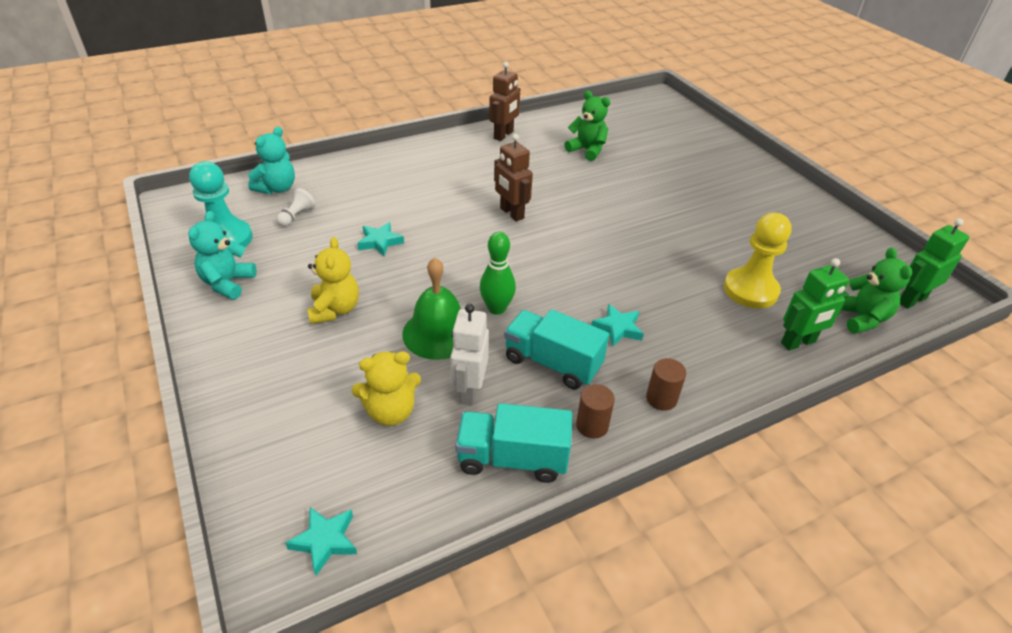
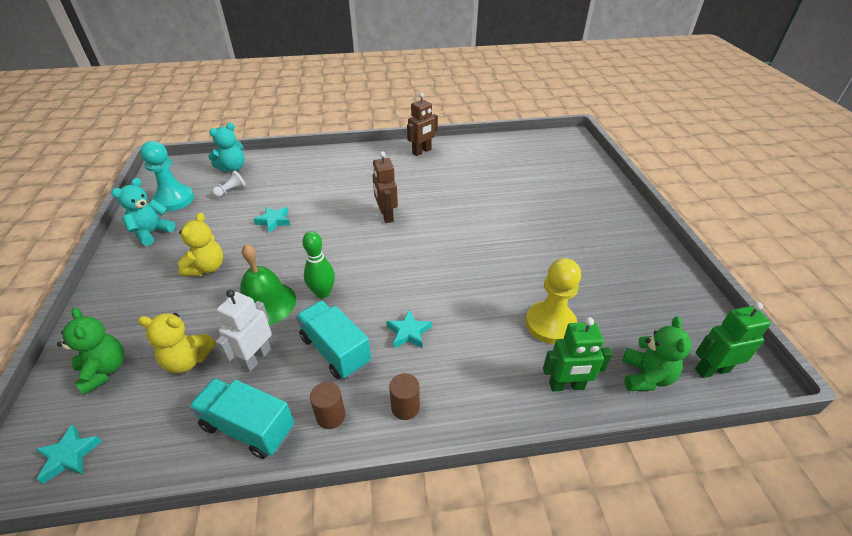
camera: 20 degrees right, 0 degrees up
(587, 150) = (481, 173): green teddy bear -> green teddy bear (104, 370)

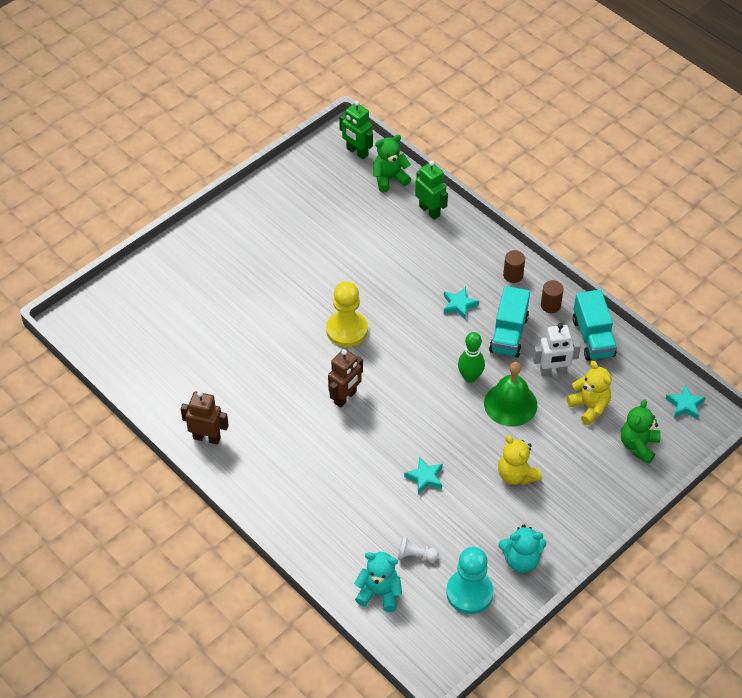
camera: 125 degrees left, 10 degrees up
(207, 268) = (516, 475): yellow teddy bear -> yellow teddy bear turned 105 degrees counterclockwise
(550, 324) = (384, 236): yellow pawn -> yellow pawn (347, 330)

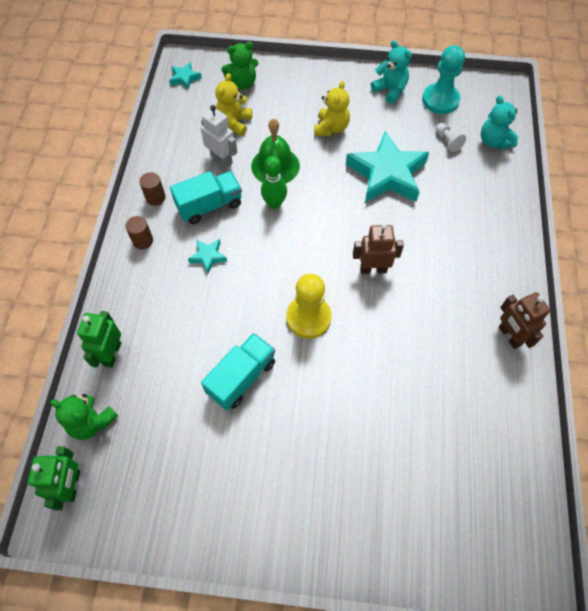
camera: 130 degrees left, 10 degrees up
(425, 477) = (387, 174): turquoise star -> turquoise star, size x2.30
(593, 337) = (166, 155): turquoise truck -> turquoise truck (241, 377)

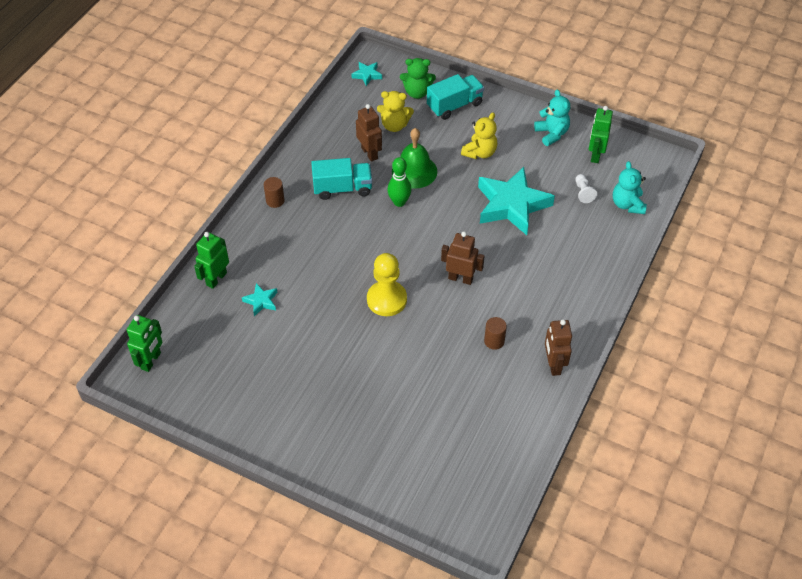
camera: 20 degrees right, 10 degrees down
(92, 422) = (182, 322): green teddy bear -> none
(155, 197) = (299, 169): brown cylinder -> brown cylinder (494, 341)
(208, 256) = (324, 228): turquoise star -> turquoise star (261, 301)
(221, 159) = (369, 153): white robot -> brown robot
(234, 123) = (394, 125): yellow teddy bear -> yellow teddy bear turned 120 degrees counterclockwise
(241, 377) = (311, 327): turquoise truck -> turquoise truck (454, 105)
(440, 100) = (595, 155): turquoise pawn -> green robot

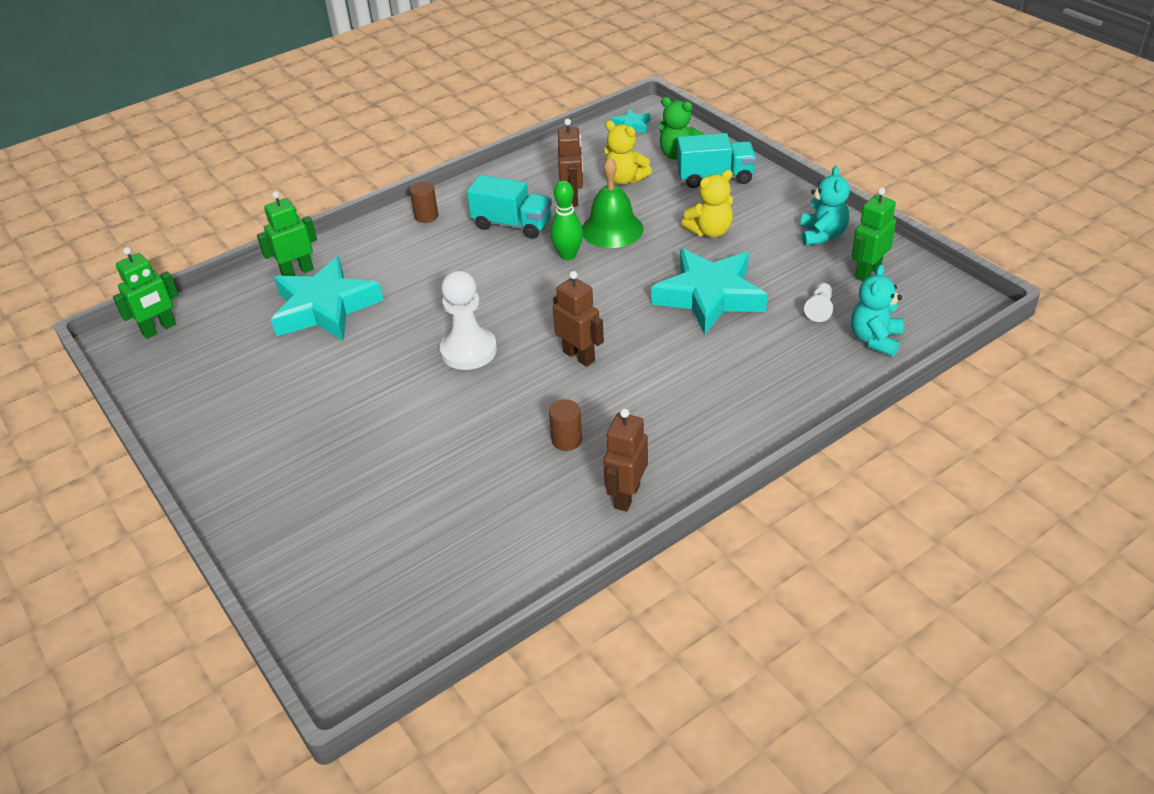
camera: 30 degrees right, 10 degrees down
(261, 301) = (325, 308): turquoise star -> turquoise star, size x2.30
(386, 299) = (468, 350): yellow pawn -> white pawn

